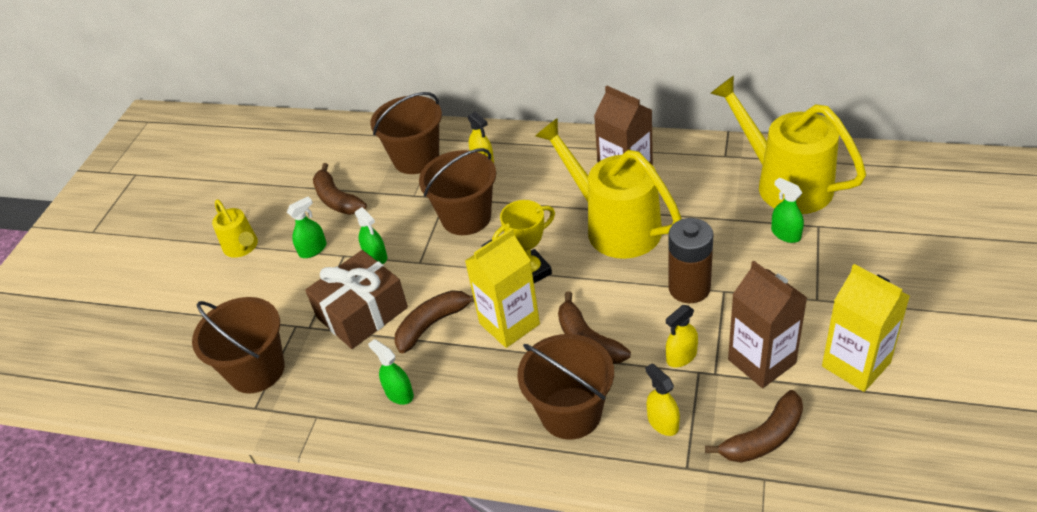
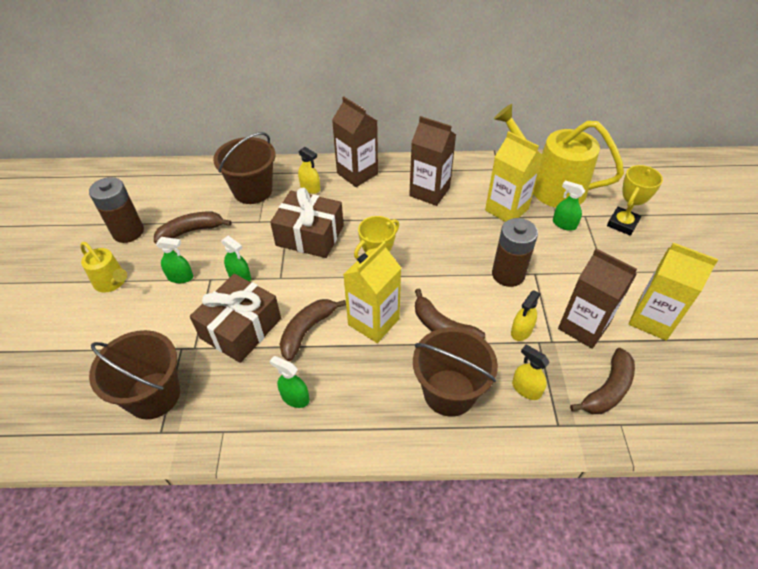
camera: 20 degrees left, 5 degrees up
(270, 194) = (128, 232): none -> brown battery
(313, 249) = (180, 277): green spray bottle -> green spray bottle turned 60 degrees clockwise
(337, 199) = (191, 231): brown banana -> brown banana turned 120 degrees clockwise
(466, 217) = (310, 235): brown bucket -> brown gift
(544, 148) = (357, 173): none -> brown carton
(614, 226) = (433, 230): yellow watering can -> none
(716, 208) = (506, 209): none -> yellow carton
(866, 241) = (622, 223): none -> yellow trophy

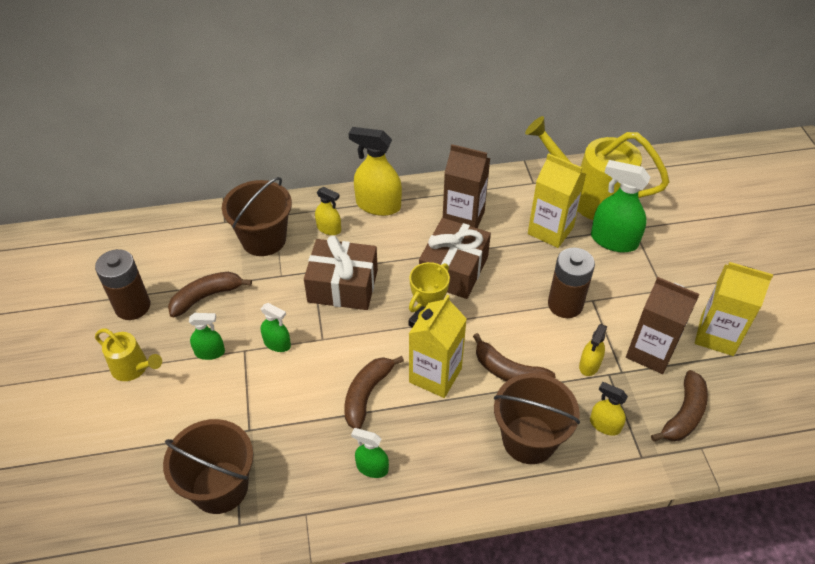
camera: 10 degrees left, 0 degrees up
(241, 328) = (294, 401): brown gift -> brown gift (453, 269)
(357, 173) = (378, 205): brown carton -> yellow spray bottle
(564, 224) = (613, 240): green spray bottle -> green spray bottle, size x1.79
(622, 223) = (673, 233): yellow trophy -> none

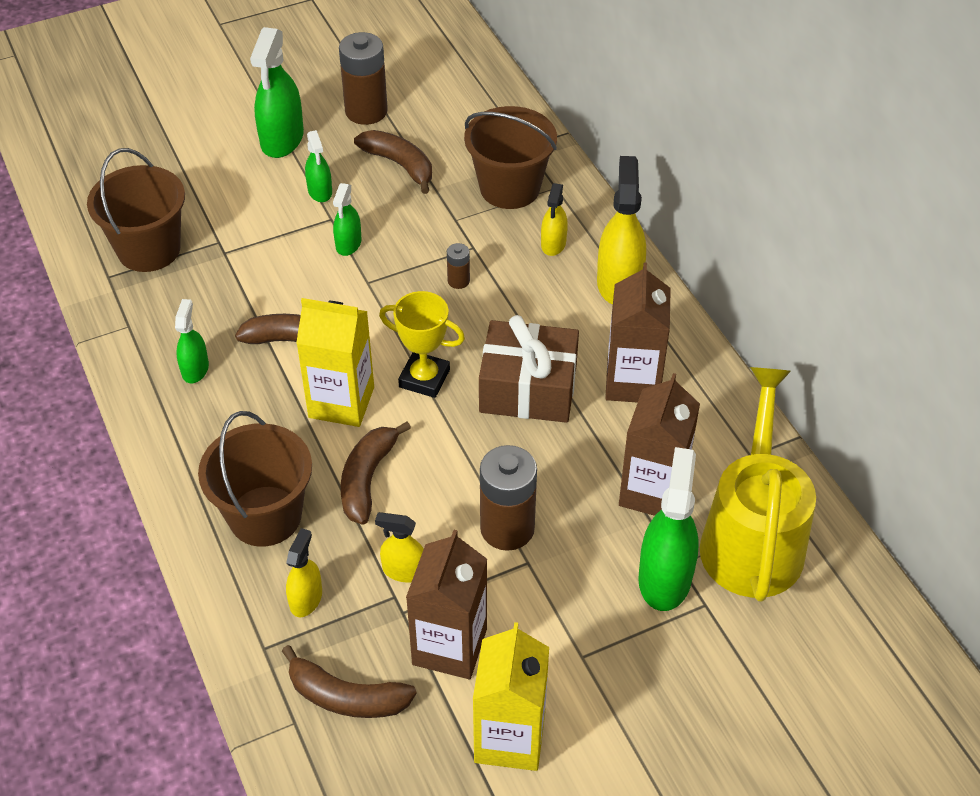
camera: 75 degrees right, 0 degrees up
(134, 368) = (282, 139): yellow watering can -> green spray bottle
(343, 286) = (458, 281): brown gift -> brown battery
(550, 230) = (652, 491): yellow carton -> brown carton

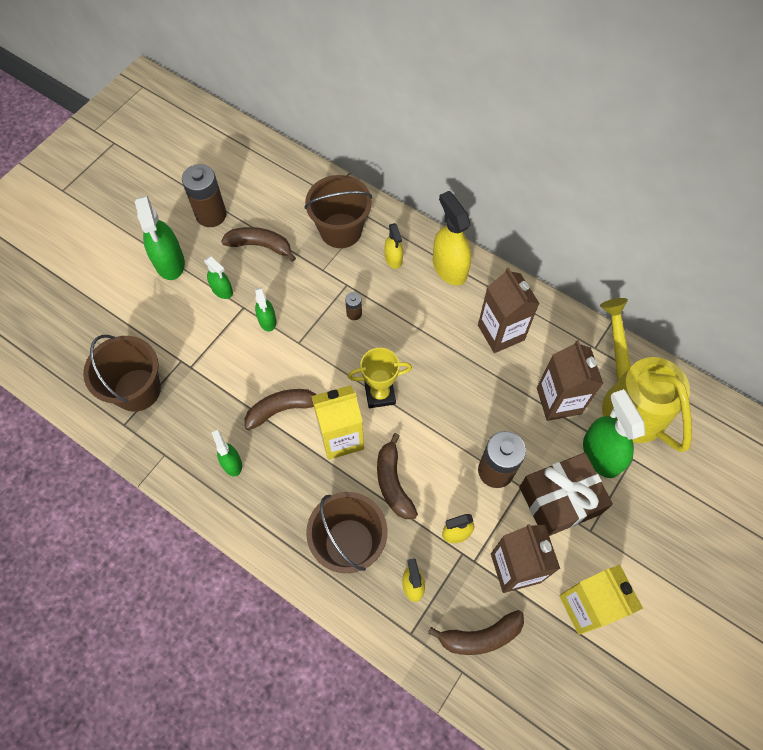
camera: 30 degrees left, 15 degrees up
(528, 388) = (445, 368): brown gift -> brown gift (560, 500)

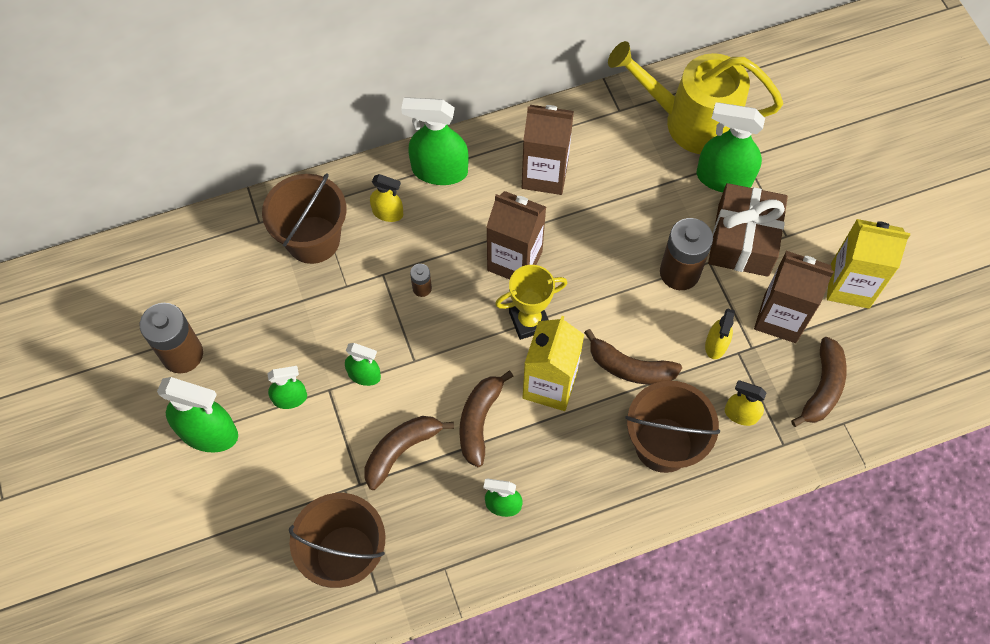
camera: 55 degrees left, 0 degrees up
(260, 246) = (266, 328): brown banana -> brown banana (401, 450)
(380, 394) = (529, 321): yellow trophy -> yellow trophy turned 45 degrees clockwise
(449, 268) = (439, 171): yellow spray bottle -> green spray bottle
(558, 401) = (649, 175): brown carton -> brown carton (514, 261)

